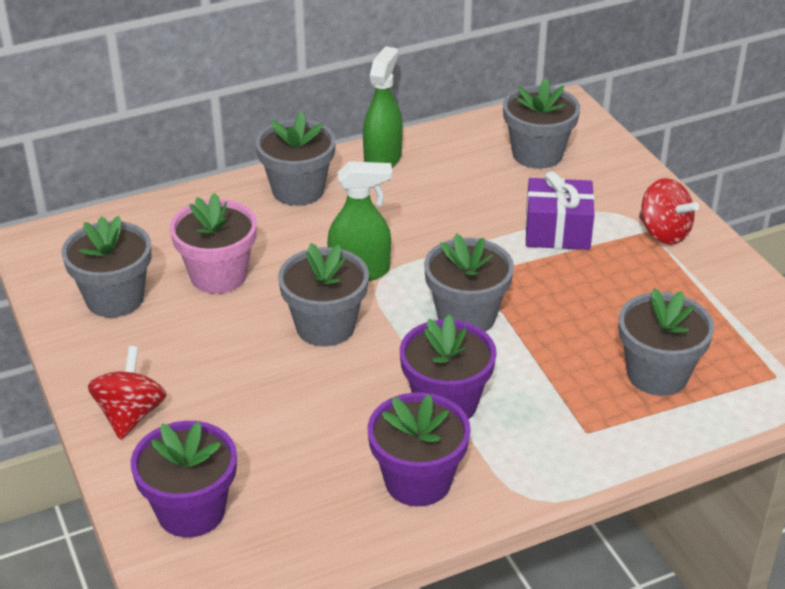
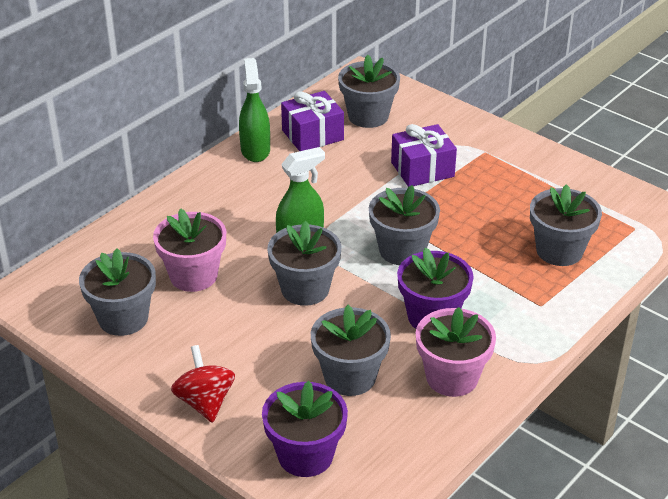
camera: 25 degrees left, 0 degrees up
(298, 190) = (207, 192): grey flower pot -> grey flower pot (350, 377)
(418, 481) = (452, 377): purple flower pot -> pink flower pot
(458, 159) = (312, 135): none -> purple gift
(663, 233) = (496, 150): red spinning top -> none

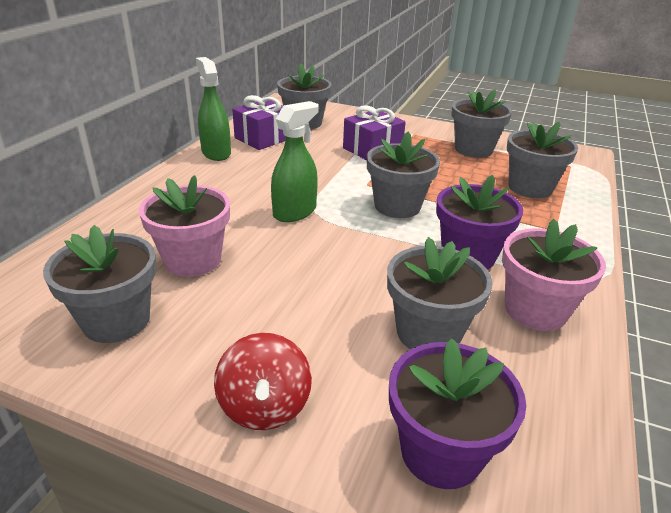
camera: 20 degrees left, 5 degrees down
(205, 402) = (264, 406): red spinning top -> red spinning top turned 150 degrees counterclockwise
(305, 289) = (323, 253): grey flower pot -> grey flower pot (473, 149)

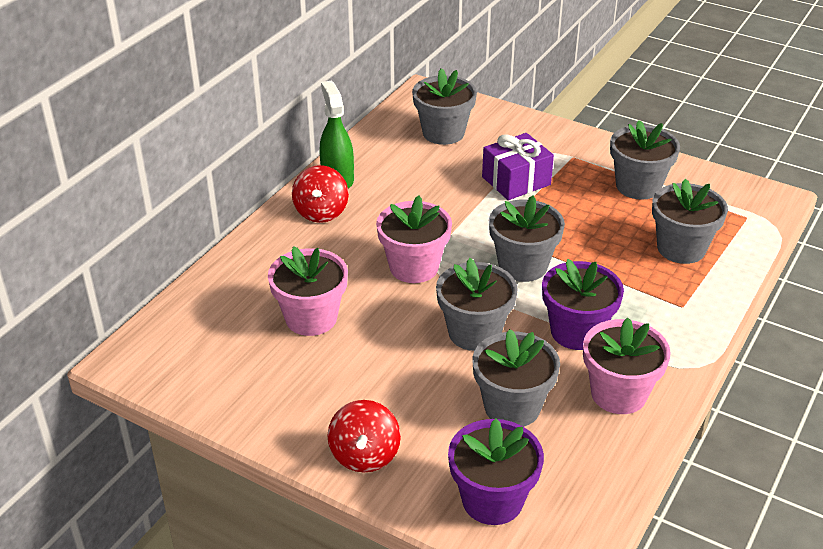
camera: 10 degrees right, 5 degrees up
(116, 320) = (247, 374): grey flower pot -> grey flower pot (474, 332)
(202, 175) = (321, 212): none -> red spinning top
(263, 138) = (392, 157): purple gift -> none
(295, 212) = (414, 267): green spray bottle -> pink flower pot

